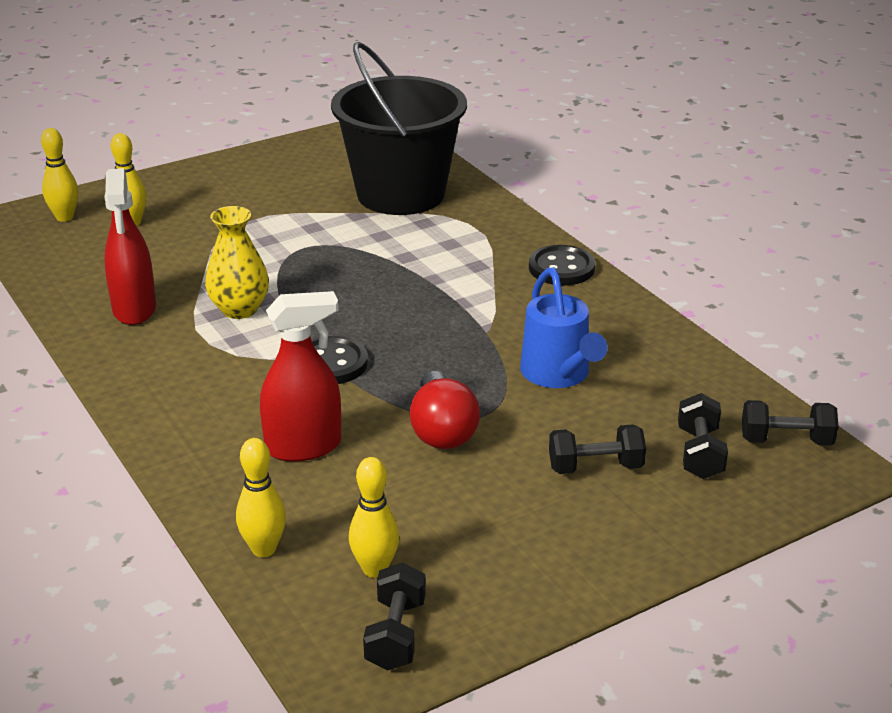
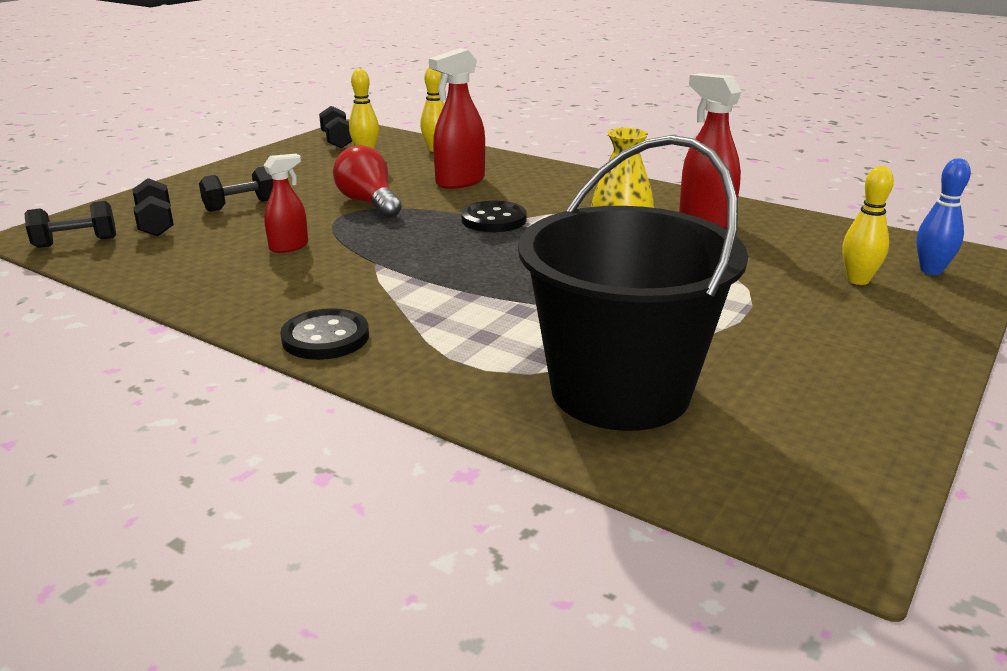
camera: 155 degrees right, 5 degrees down
(65, 217) = (931, 270): yellow bowling pin -> blue bowling pin
(559, 375) = (289, 246): blue watering can -> red spray bottle

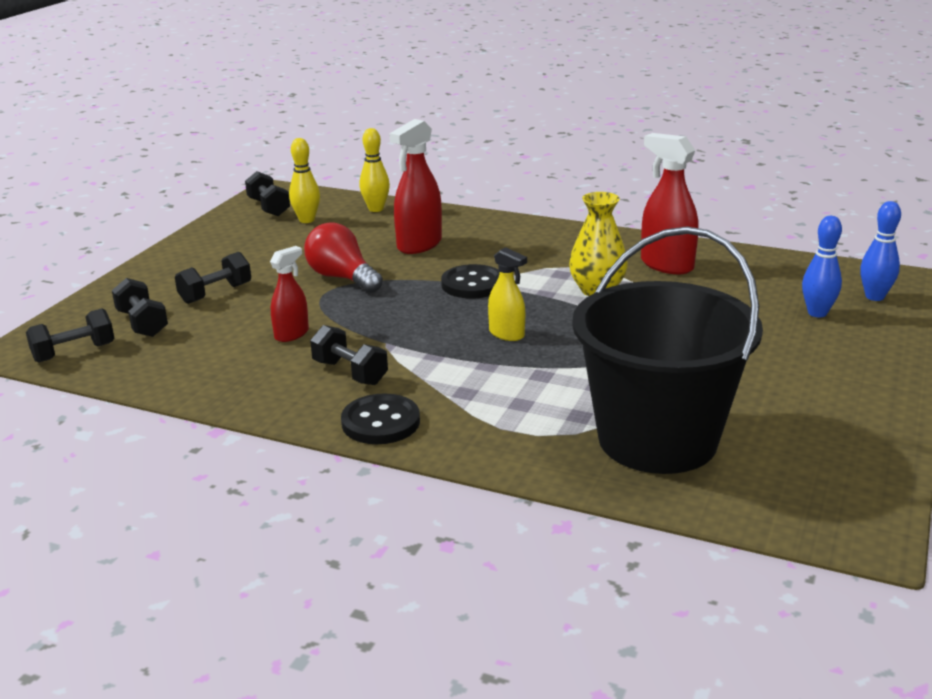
camera: 10 degrees left, 0 degrees up
(324, 287) = (350, 372): none -> black dumbbell
(504, 267) = (507, 334): none -> yellow spray bottle
(858, 280) = (817, 313): yellow bowling pin -> blue bowling pin

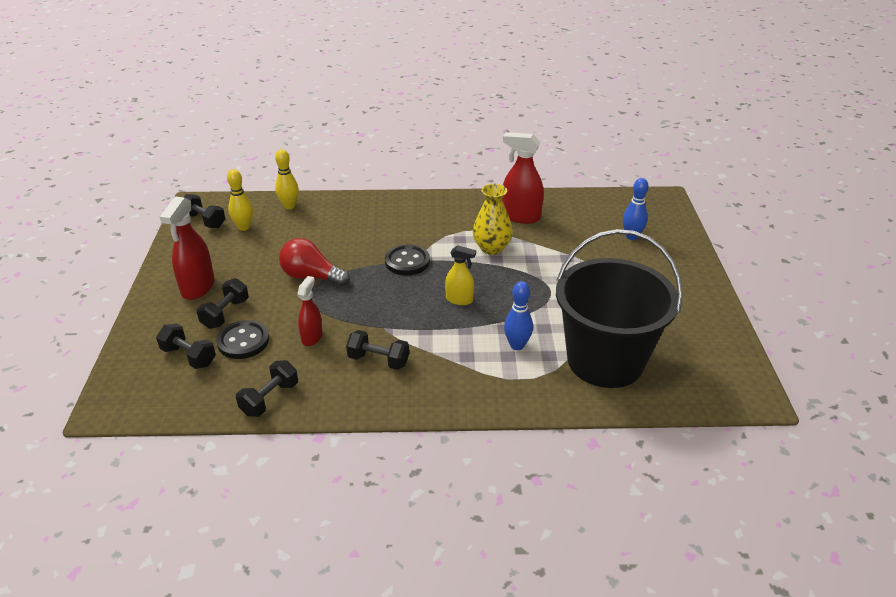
camera: 25 degrees left, 10 degrees up
(74, 352) = (154, 398): black dumbbell -> black dumbbell (270, 399)
(381, 422) = (429, 396): black button -> black button (243, 341)
(419, 245) = (345, 234): red spray bottle -> red spray bottle (198, 287)
(874, 297) = (655, 216): blue bowling pin -> blue bowling pin (517, 345)

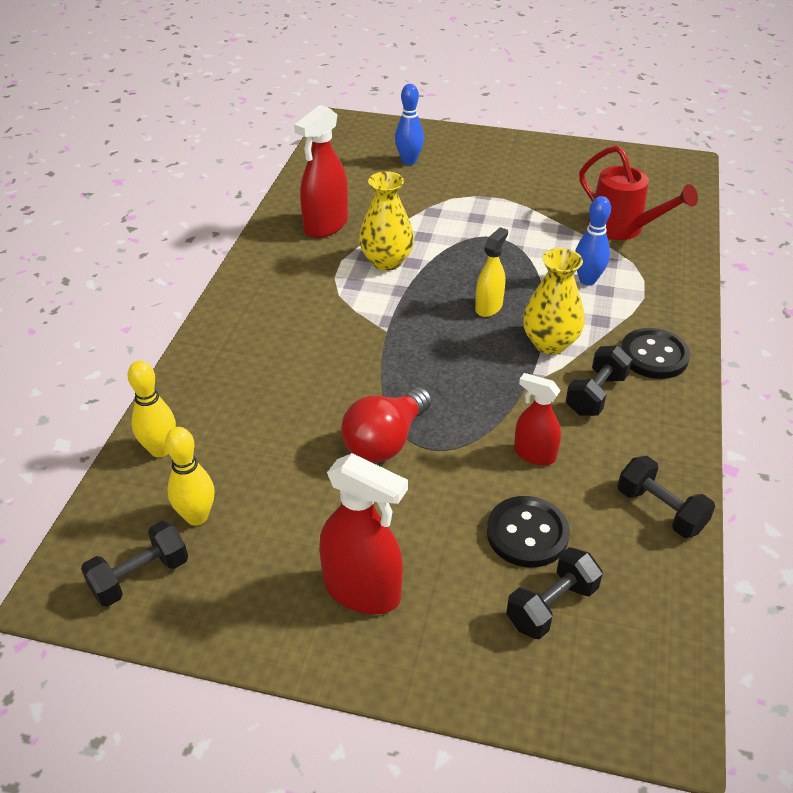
camera: 75 degrees left, 5 degrees up
(225, 314) = (450, 553): black dumbbell -> none
(407, 261) = (386, 338): black button -> black button (654, 356)
(429, 333) = (550, 343): none -> yellow vase
(605, 361) = (623, 228): black bucket -> red watering can

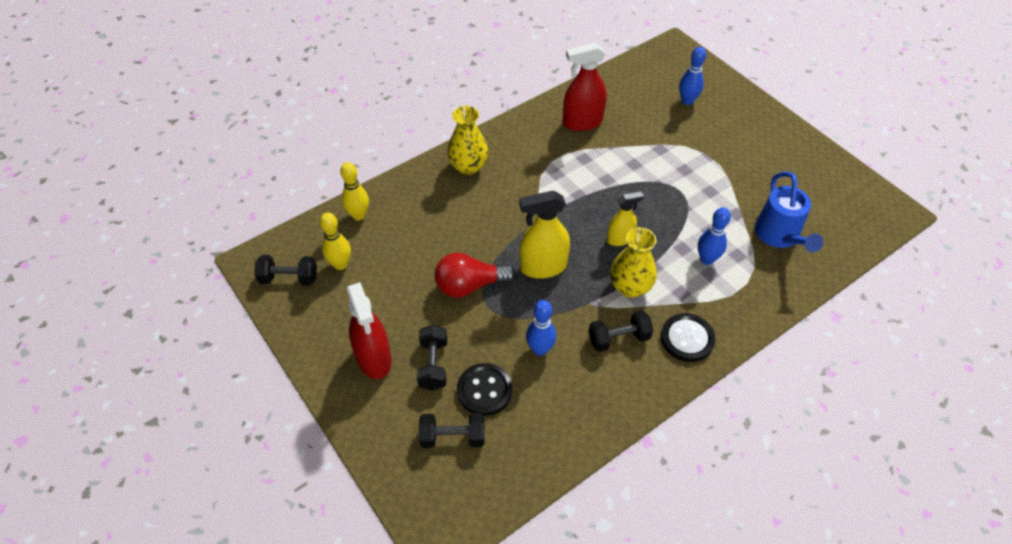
camera: 40 degrees right, 10 degrees up
(386, 261) = (592, 169): yellow vase -> yellow vase (468, 166)
(443, 376) = (543, 267): none -> yellow spray bottle
(534, 454) = (540, 349): red spray bottle -> blue bowling pin
(623, 228) = (779, 237): red watering can -> blue watering can
(660, 510) = (572, 432): black dumbbell -> black dumbbell (433, 364)

